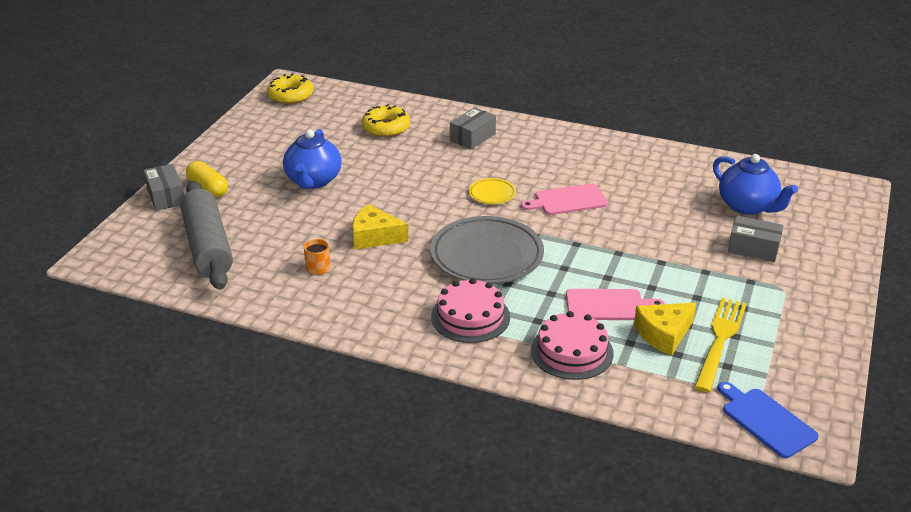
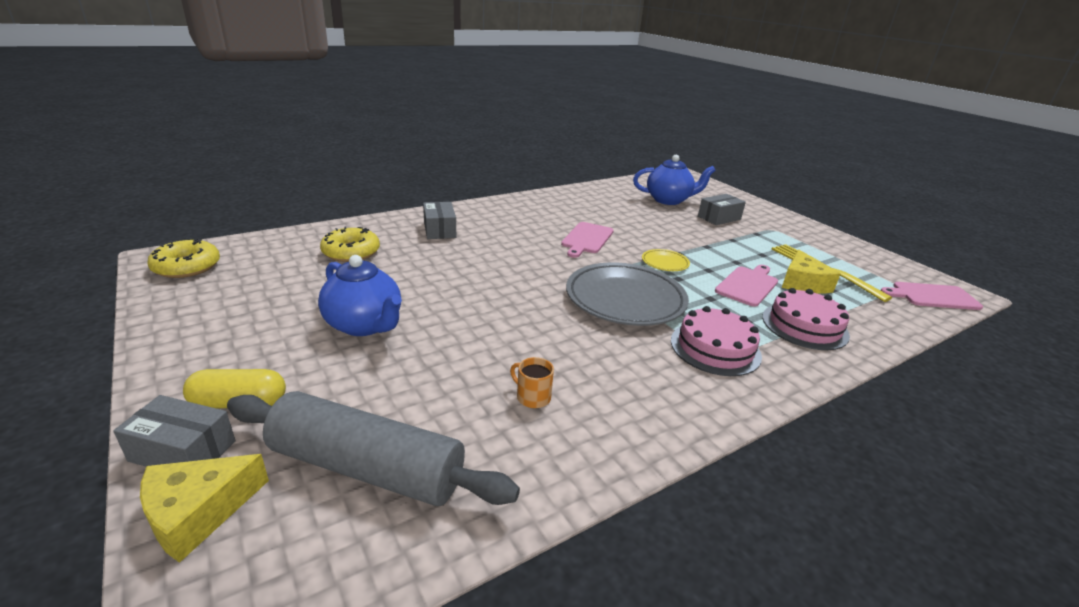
camera: 55 degrees left, 5 degrees down
(374, 236) = (521, 337): yellow cheese -> yellow cheese (198, 512)
(492, 194) = (535, 258): yellow plate -> yellow plate (665, 263)
(766, 421) = (932, 296): blue cutting board -> pink cutting board

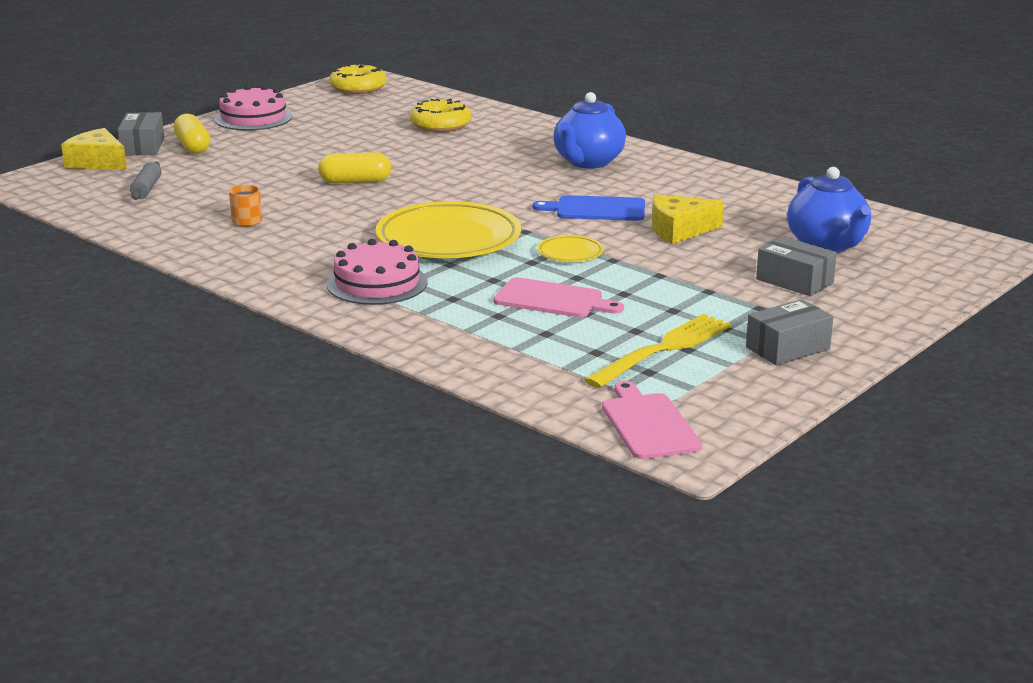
camera: 75 degrees right, 5 degrees down
(364, 325) = (313, 155): blue teapot -> blue teapot (588, 162)
(367, 468) = (146, 189): grey rolling pin -> grey rolling pin, size x0.43
(440, 230) = (535, 144): grey box -> grey box (788, 348)
(461, 315) = (355, 181): none -> yellow capsule
(587, 239) = (596, 209): pink cutting board -> blue cutting board
(625, 299) = (448, 239): grey plate -> yellow plate
(802, 283) = (596, 333): yellow cheese -> yellow cheese (679, 230)
(804, 326) = (467, 329): pink cake -> pink cake (253, 118)

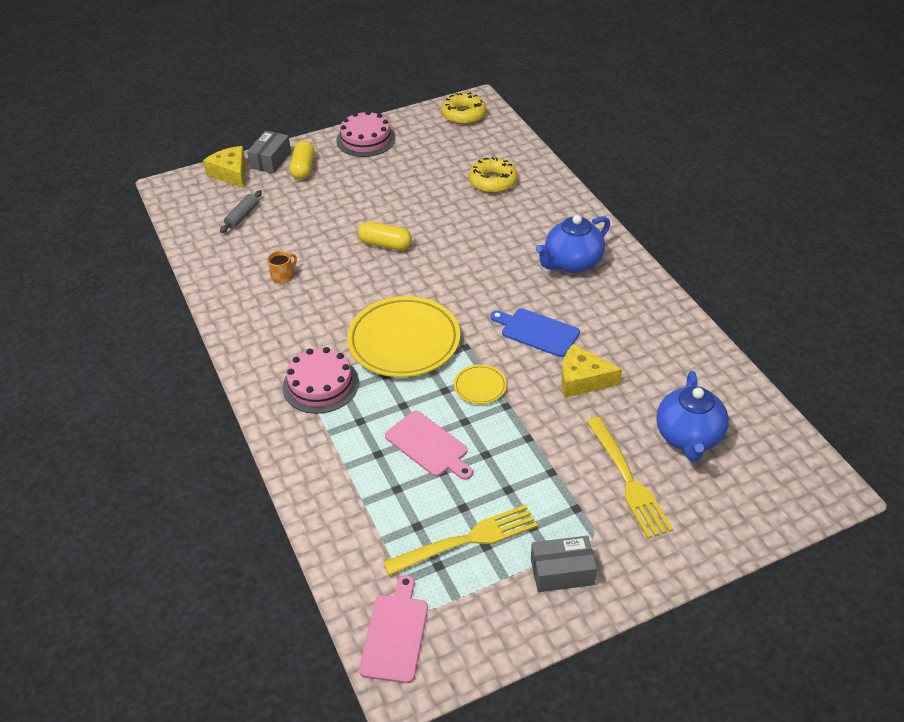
camera: 25 degrees right, 20 degrees up
(794, 281) = (628, 480): grey box -> yellow fork

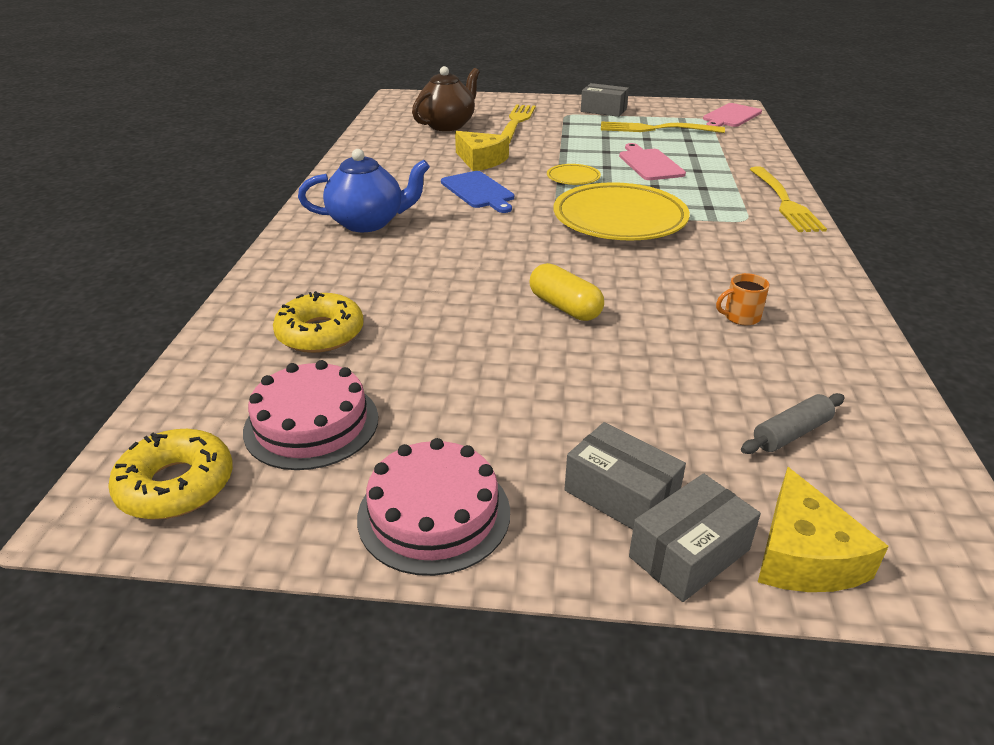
camera: 150 degrees left, 10 degrees down
(282, 427) = (784, 202): none -> yellow fork
(303, 168) = (621, 495): yellow capsule -> grey box
(320, 384) = (731, 215): pink cake -> pink cake (311, 424)
(688, 437) = (447, 125): blue teapot -> brown teapot

